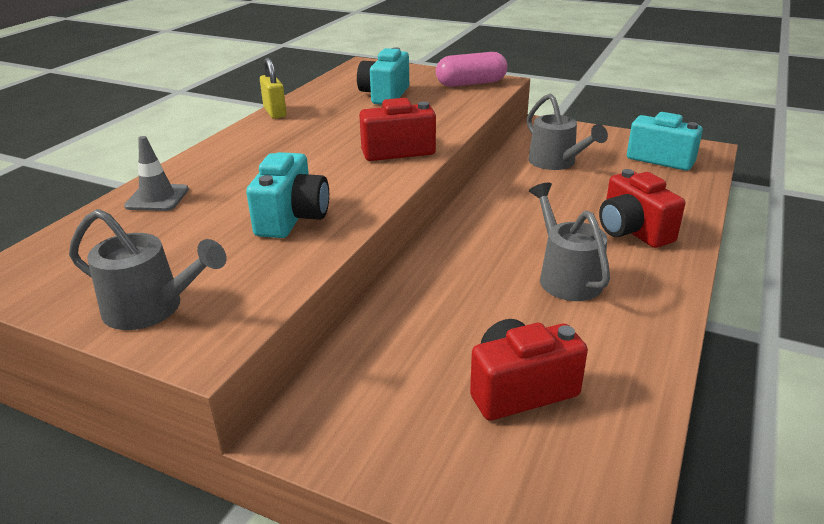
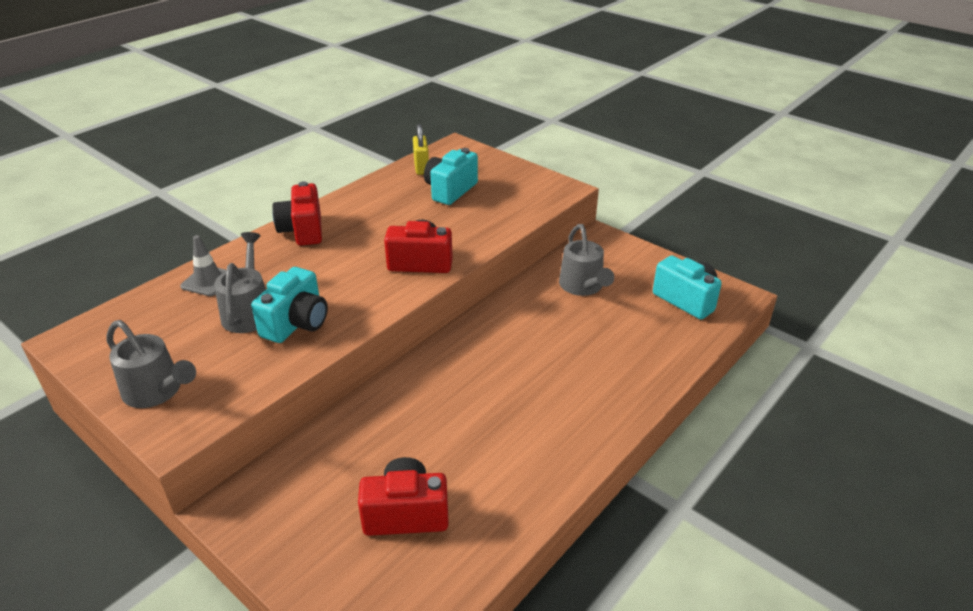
camera: 15 degrees right, 5 degrees up
(275, 112) = (345, 197): yellow padlock -> yellow padlock (421, 168)
(471, 83) = (537, 187): pink capsule -> none
(565, 276) = (509, 415): grey watering can -> grey watering can (248, 311)
(632, 231) = (599, 379): red camera -> red camera (302, 230)

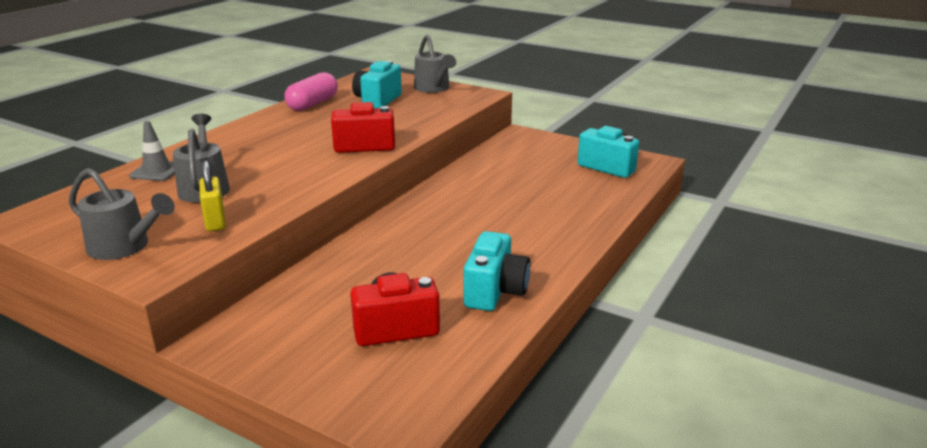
camera: 10 degrees left, 10 degrees down
(296, 323) = (255, 192): turquoise camera -> turquoise camera (495, 291)
(302, 230) = (243, 133): red camera -> none
(382, 190) = (312, 104): none -> pink capsule
(421, 168) = (345, 88): yellow padlock -> yellow padlock (215, 221)
(583, 287) = (514, 165): grey watering can -> grey watering can (434, 89)

